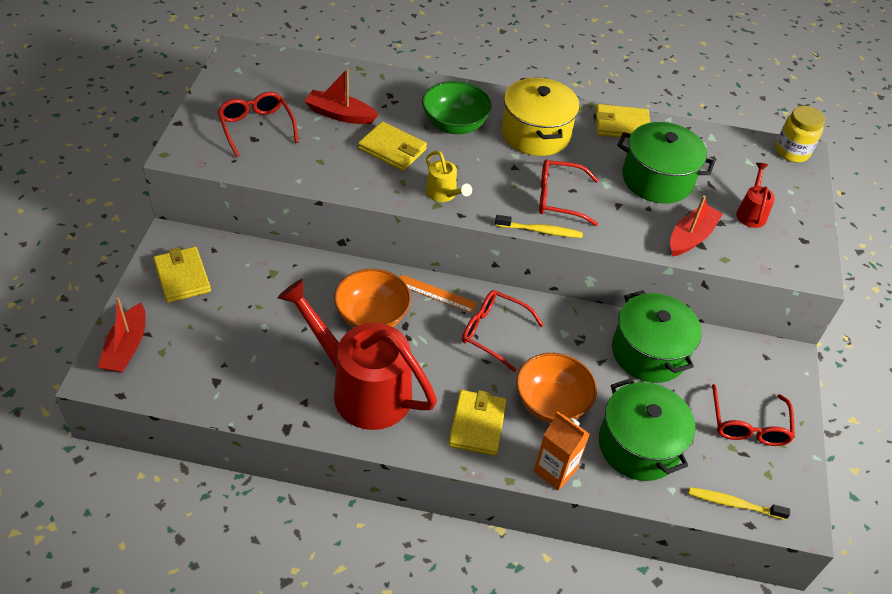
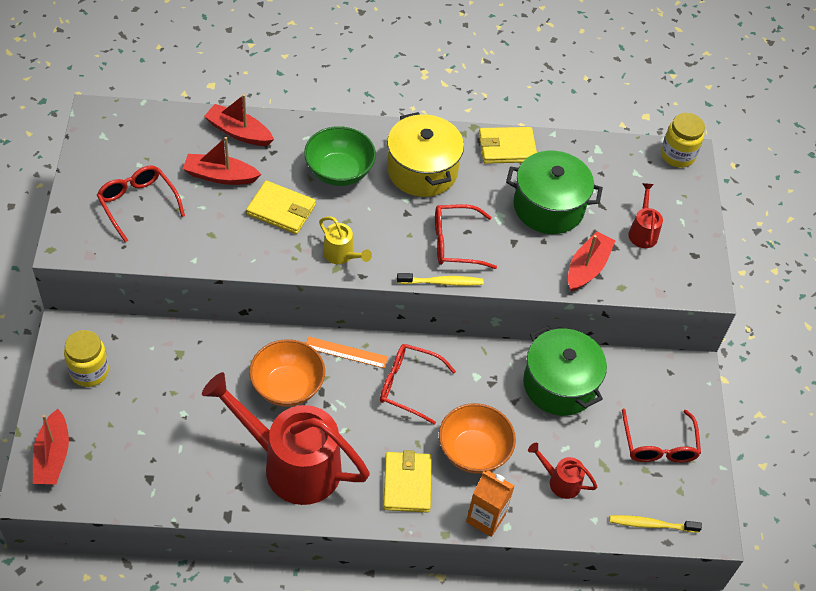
camera: 10 degrees left, 5 degrees up
(182, 277) = (89, 371): yellow wallet -> yellow jar
(365, 82) = (238, 132): none -> red boat
(638, 445) = (559, 481): green pot -> red watering can

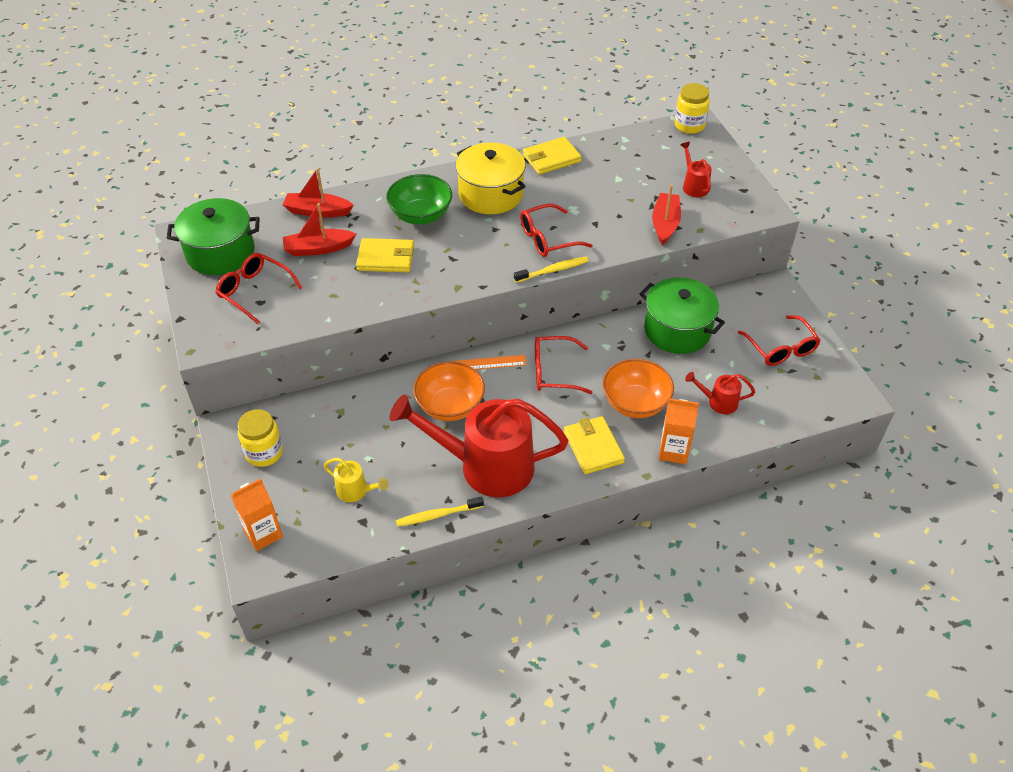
camera: 15 degrees left, 5 degrees down
(53, 456) = (263, 534): red boat -> orange carton
(342, 255) = (457, 276): yellow watering can -> yellow watering can (356, 491)
(548, 207) = (609, 190): green pot -> green pot (220, 252)
(651, 524) = (809, 409): yellow toothbrush -> yellow toothbrush (437, 515)

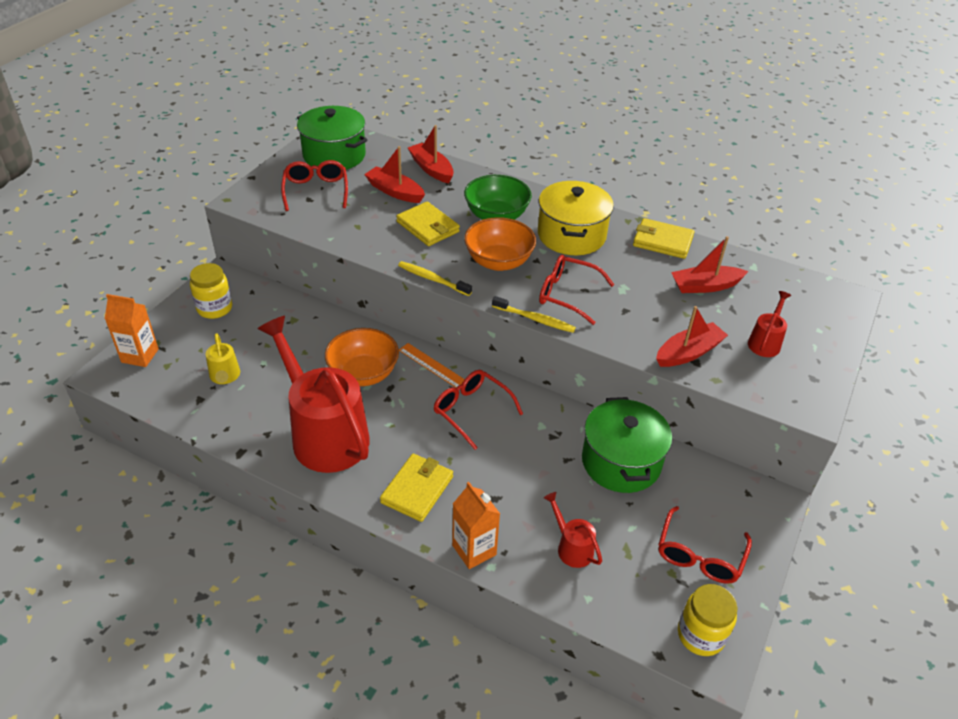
camera: 45 degrees right, 5 degrees down
(437, 515) = (245, 437): yellow toothbrush -> yellow toothbrush (432, 279)
(616, 172) = (705, 286): none -> red boat
(635, 403) = (499, 487): orange bowl -> orange bowl (498, 261)
(689, 125) = (837, 294): yellow jar -> yellow jar (700, 635)

